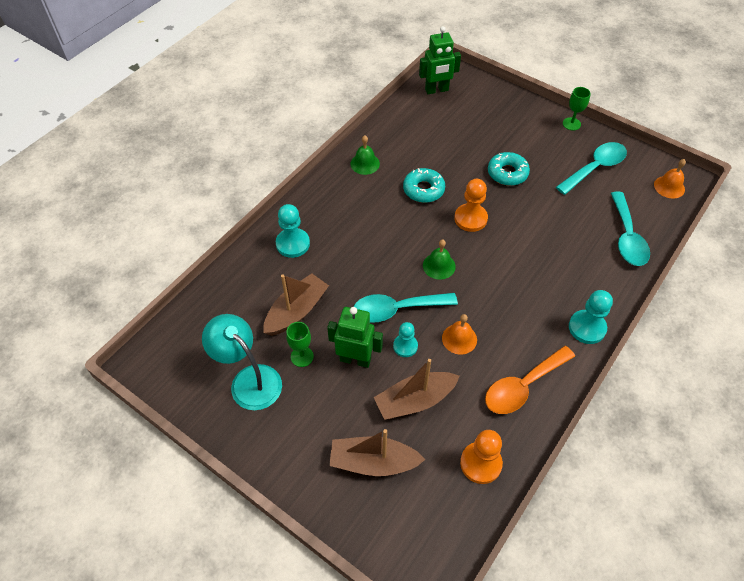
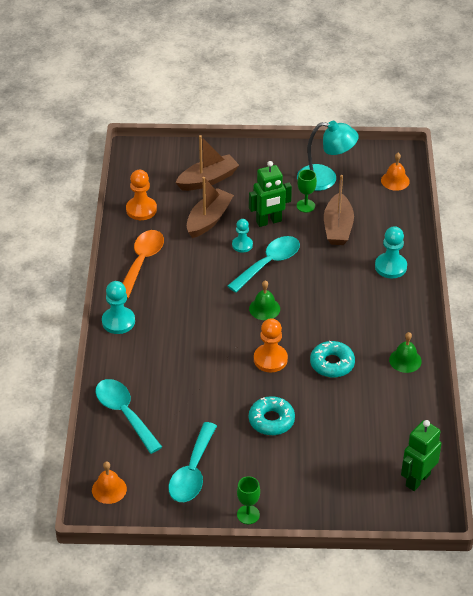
camera: 145 degrees right, 10 degrees down
(459, 339) = (208, 268): orange bell -> orange bell (395, 181)

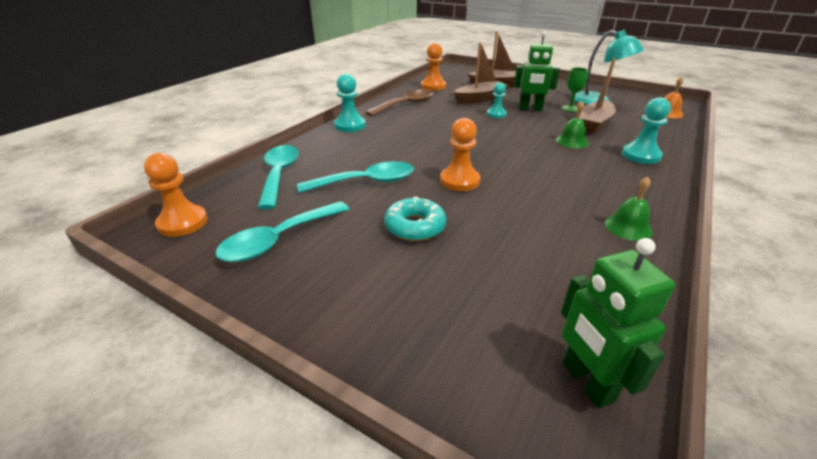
camera: 30 degrees right, 10 degrees down
(109, 489) = (182, 222): orange bell -> orange pawn
(142, 261) = (406, 105): orange spoon -> brown spoon
(248, 514) = (285, 312): green goblet -> none
(264, 308) = (484, 149): green bell -> green bell (572, 141)
(269, 263) = (512, 127): turquoise spoon -> turquoise spoon (366, 182)
(332, 364) = (527, 203): turquoise donut -> none
(417, 479) = (586, 382): green robot -> green robot turned 90 degrees counterclockwise

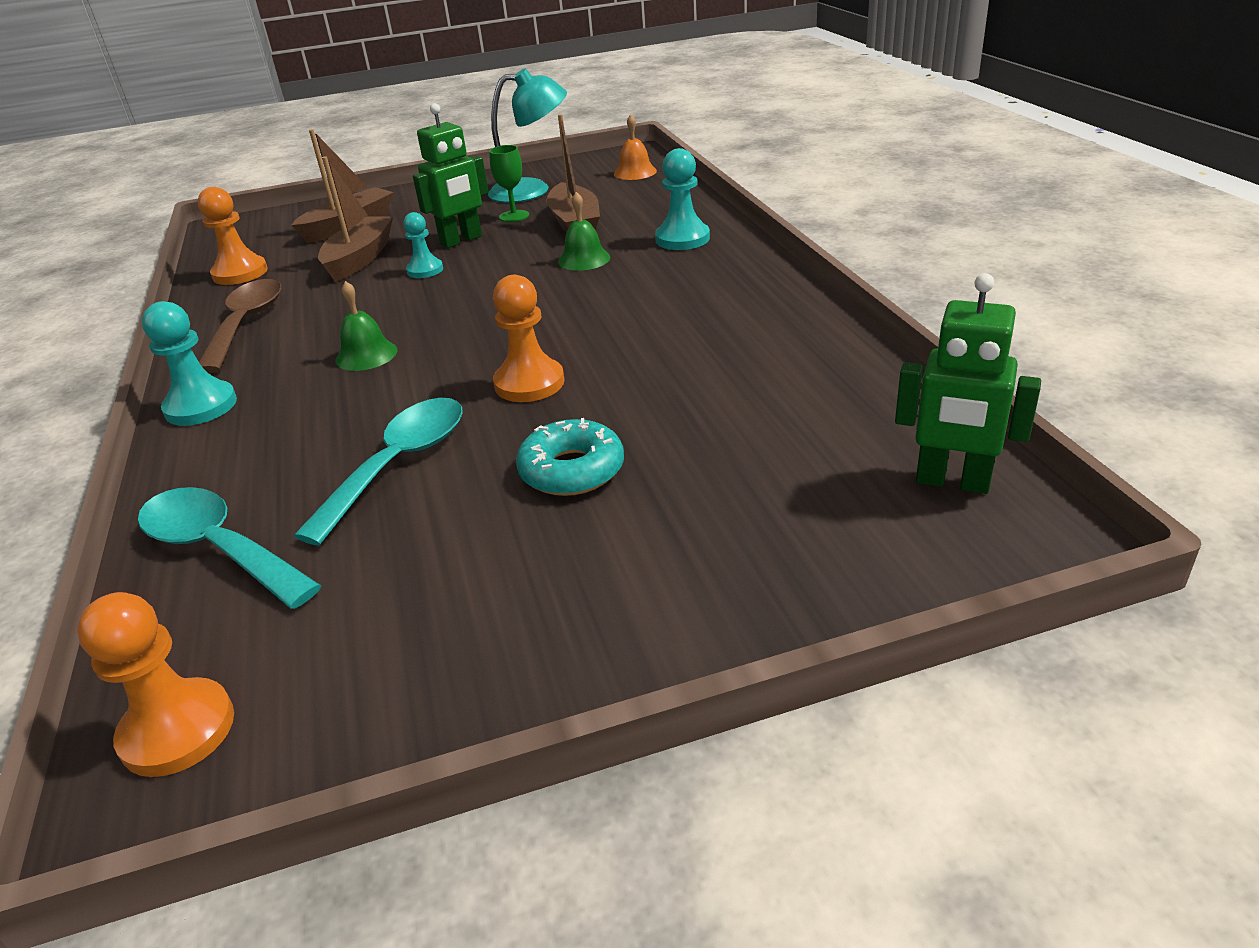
camera: 45 degrees left, 0 degrees up
(278, 240) = (413, 619): turquoise spoon -> none
(628, 227) = (784, 324): green bell -> green bell (366, 355)

